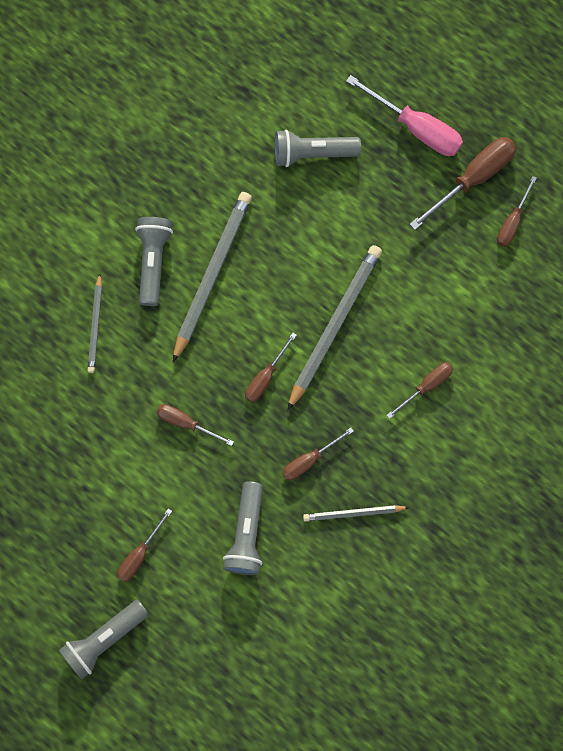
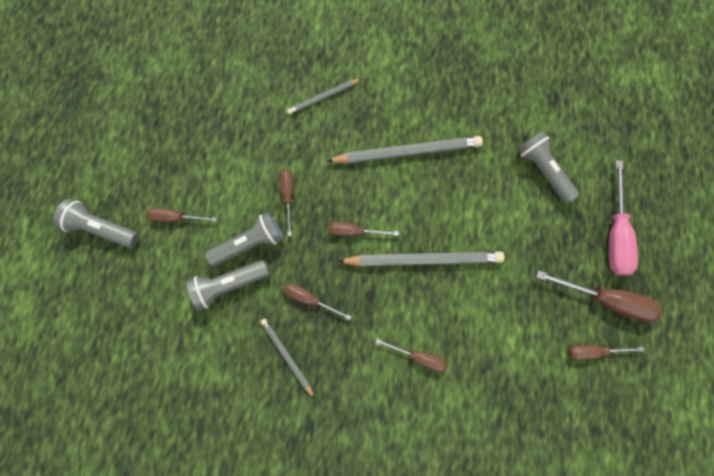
camera: 60 degrees right, 0 degrees up
(153, 261) = (392, 109): grey flashlight -> grey flashlight (250, 243)

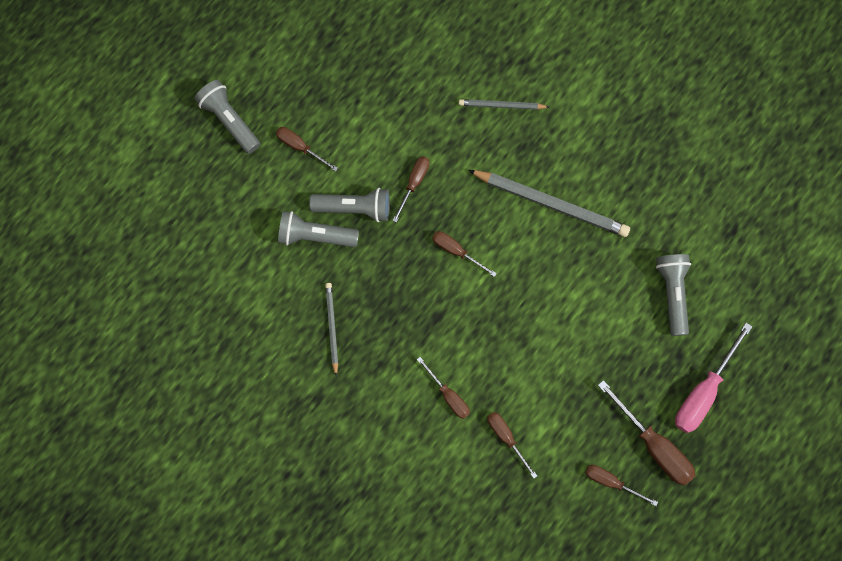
camera: 30 degrees right, 0 degrees up
(310, 299) = (380, 289): brown screwdriver -> brown screwdriver (506, 437)
(423, 259) = (505, 312): grey pencil -> none

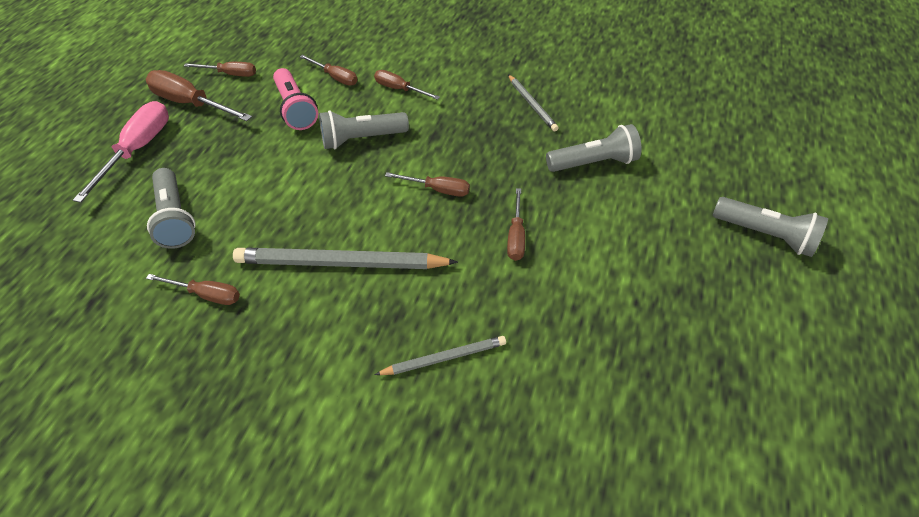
camera: 160 degrees right, 25 degrees down
(300, 147) = (667, 233): brown screwdriver -> brown screwdriver (206, 295)
(354, 208) = (568, 196): grey flashlight -> grey flashlight (361, 139)
(554, 400) = (295, 109): none -> pink flashlight

